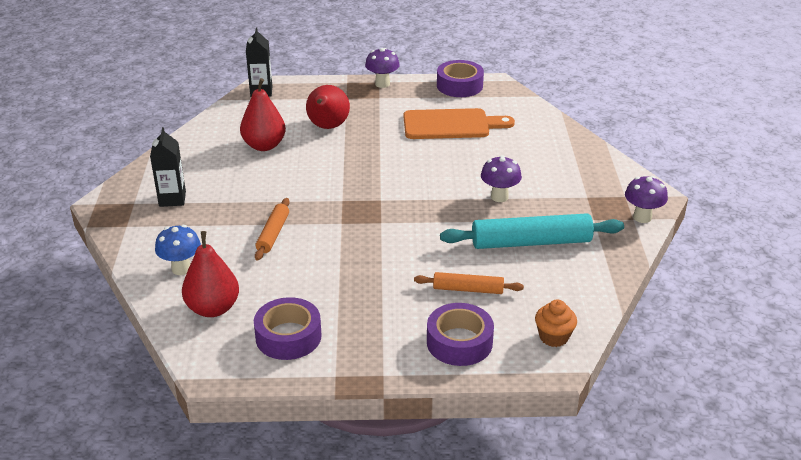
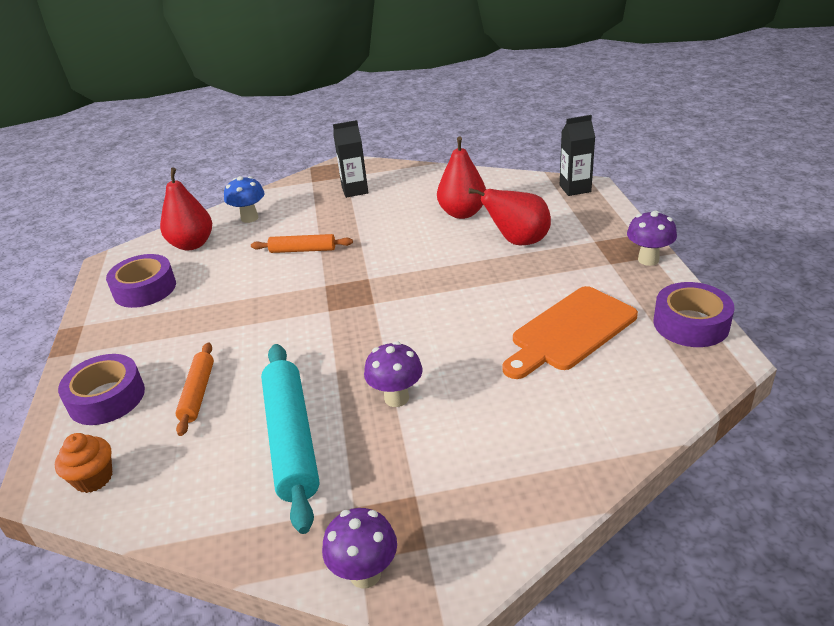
camera: 85 degrees right, 0 degrees up
(451, 125) = (570, 331): orange cutting board -> orange cutting board turned 60 degrees clockwise

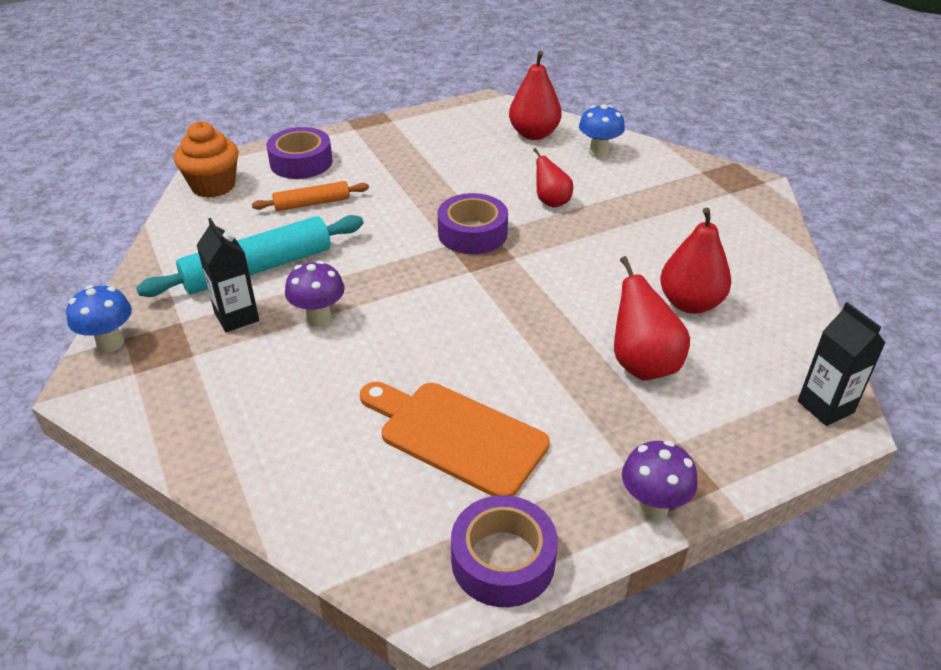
camera: 70 degrees right, 5 degrees up
(93, 478) = (213, 186): orange cupcake -> orange cupcake, size x1.51
(145, 289) = (451, 132): purple tape -> purple tape (472, 233)
(303, 250) = (551, 202): orange rolling pin -> red pear
(355, 190) = (698, 207): black carton -> black carton (236, 317)
(365, 574) = (110, 343): purple mushroom -> blue mushroom

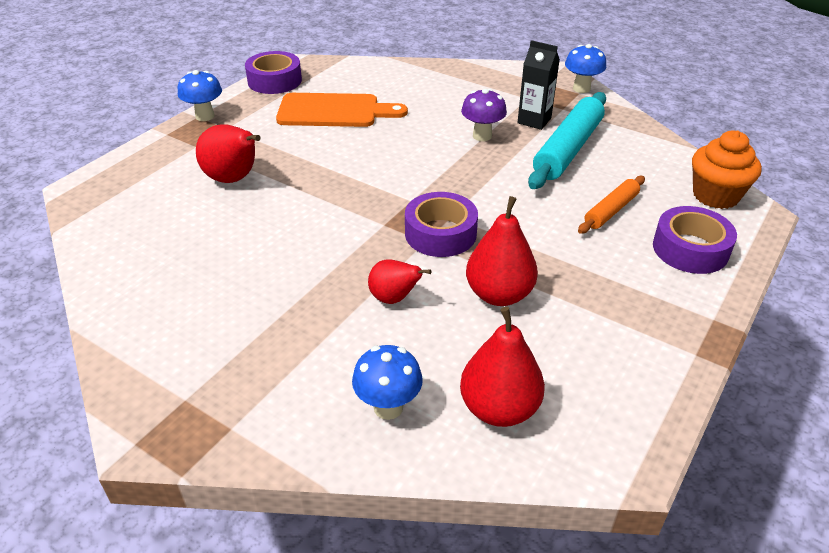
camera: 150 degrees right, 0 degrees up
(652, 506) = (205, 116): purple mushroom -> blue mushroom
(690, 303) = (207, 235): red pear -> red pear (499, 294)
(825, 407) = (91, 194): black carton -> none

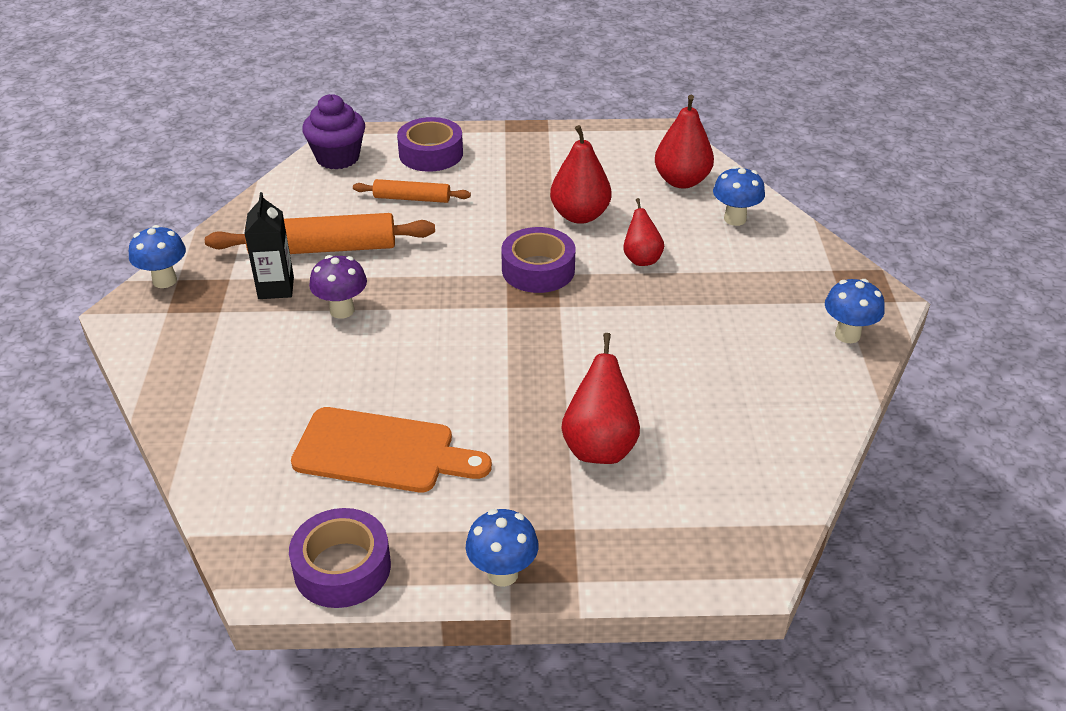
camera: 125 degrees left, 0 degrees up
(150, 367) = (847, 335): none -> blue mushroom
(334, 111) = (382, 452): orange cutting board -> orange cutting board turned 135 degrees clockwise
(568, 149) = (323, 249): turquoise rolling pin -> orange rolling pin
(715, 195) = (337, 158): orange cupcake -> purple cupcake

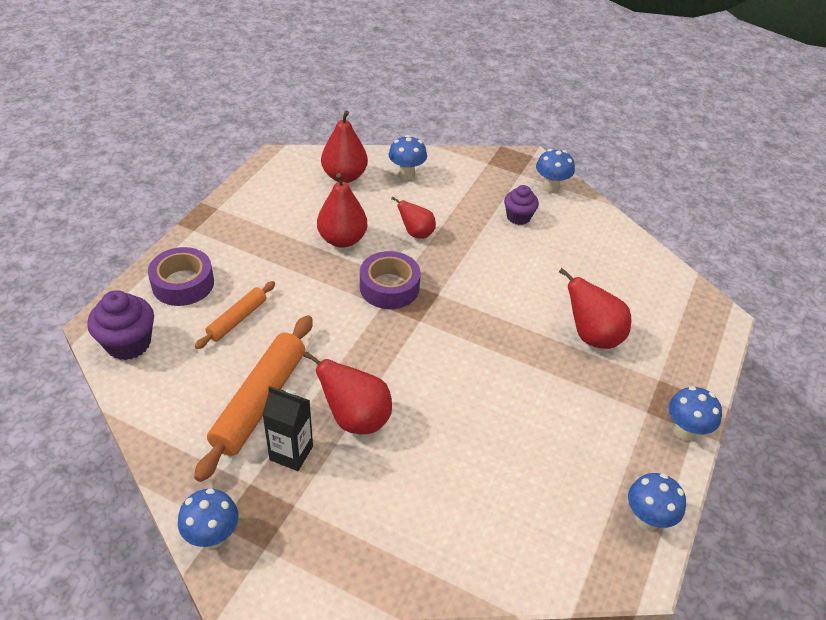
camera: 65 degrees left, 5 degrees up
(342, 310) = (355, 418): purple mushroom -> red pear
(342, 568) = (647, 519): purple tape -> blue mushroom
(382, 452) = (539, 453): orange cutting board -> none
(756, 325) = (518, 217): none -> purple cupcake

